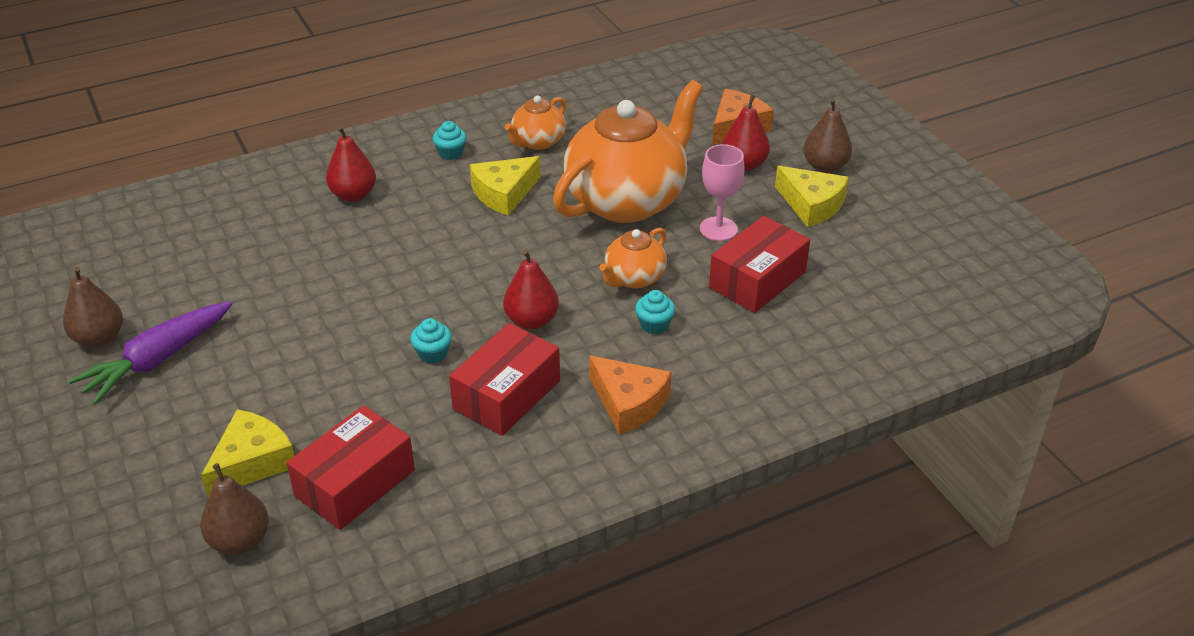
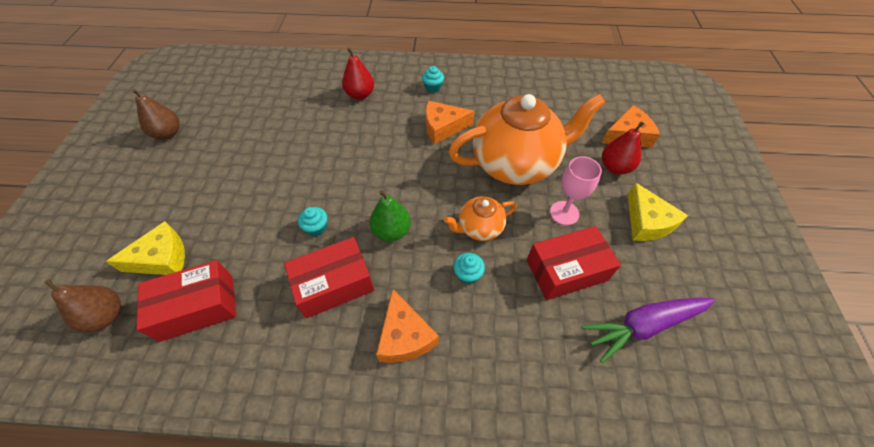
camera: 30 degrees right, 15 degrees up
(158, 360) = (180, 161): purple carrot -> purple carrot (644, 325)
(504, 193) = (443, 127): yellow cheese -> orange cheese
(531, 321) = (391, 231): red pear -> green pear
(537, 142) = (488, 98): orange teapot -> none
(825, 166) = (676, 193): brown pear -> none

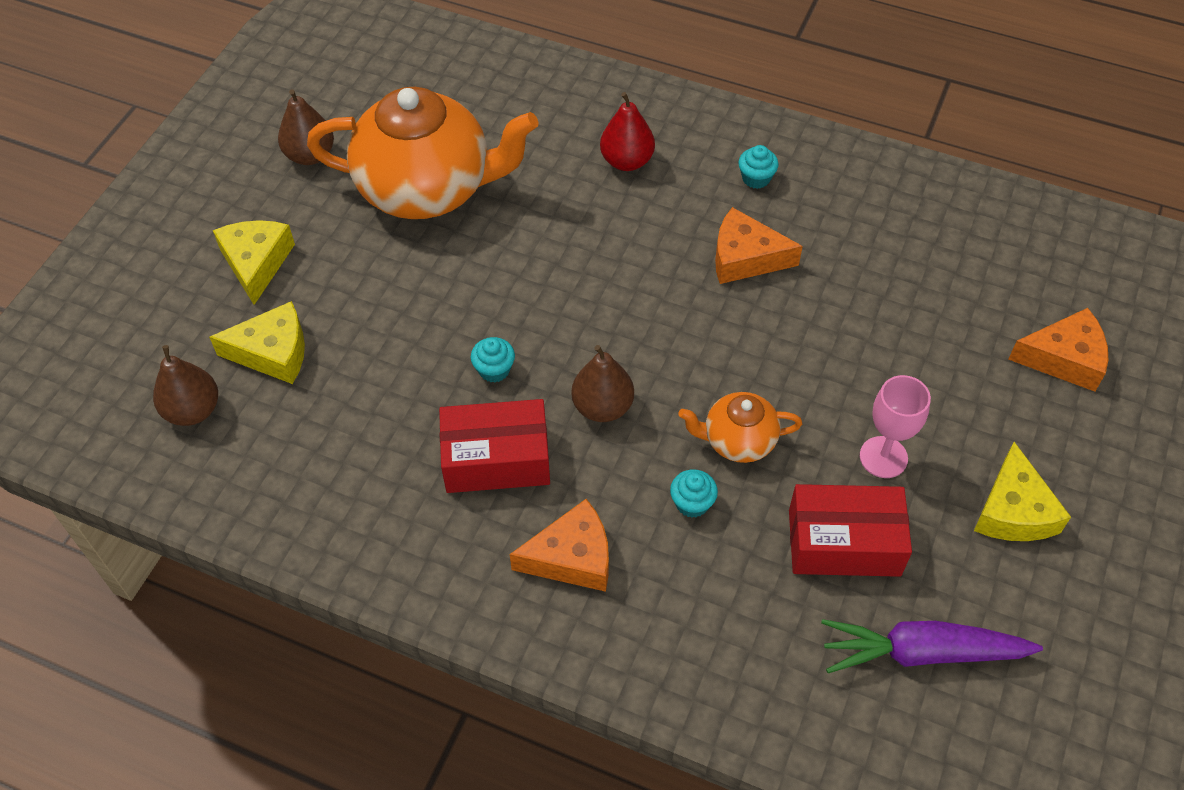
camera: 20 degrees right, 0 degrees up
(141, 204) = (256, 263): none -> yellow cheese
(197, 307) = (308, 434): red box -> none
(391, 231) = (602, 407): green pear -> brown pear
(404, 336) = (572, 557): orange cheese -> orange cheese turned 105 degrees counterclockwise
(516, 163) = (841, 355): orange teapot -> orange teapot (427, 189)
(615, 167) = (1008, 408): red pear -> none

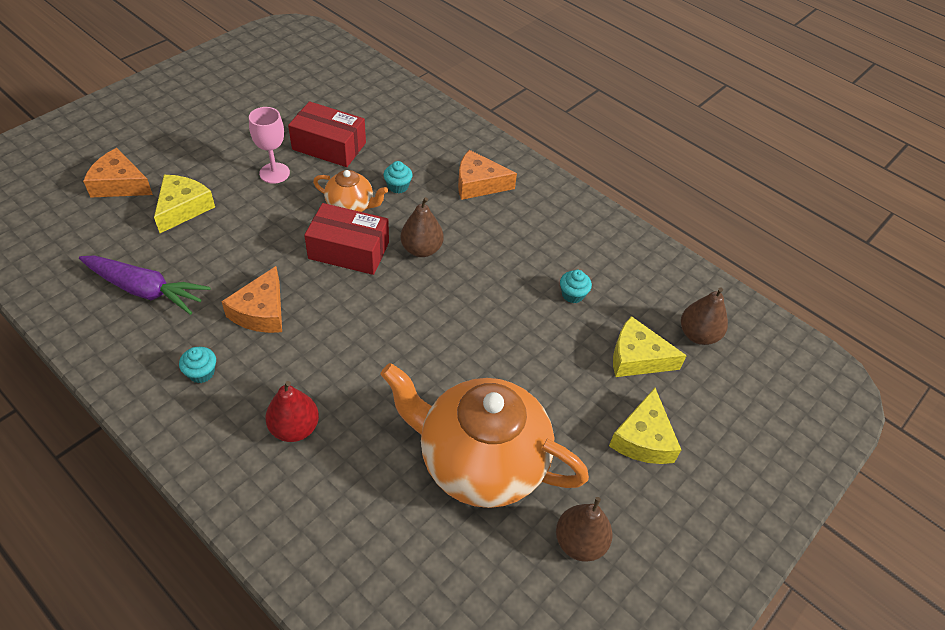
camera: 165 degrees left, 5 degrees down
(494, 370) = (482, 294): turquoise cupcake -> turquoise cupcake (572, 294)
(496, 459) = (501, 242): red box -> red box (349, 250)
(745, 258) = (261, 311): orange cheese -> orange cheese turned 75 degrees clockwise
(922, 653) = (327, 99): purple carrot -> purple carrot (145, 290)
(1013, 510) = (229, 131): yellow cheese -> yellow cheese (183, 208)

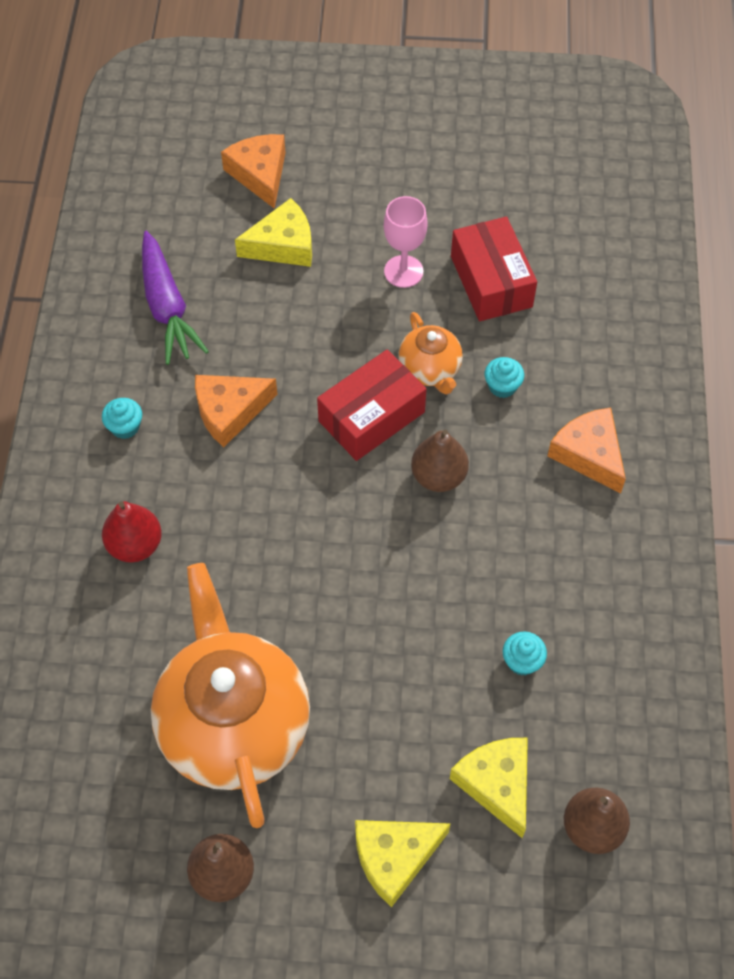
camera: 55 degrees right, 10 degrees up
(349, 250) = (371, 416): red box -> red box turned 75 degrees clockwise

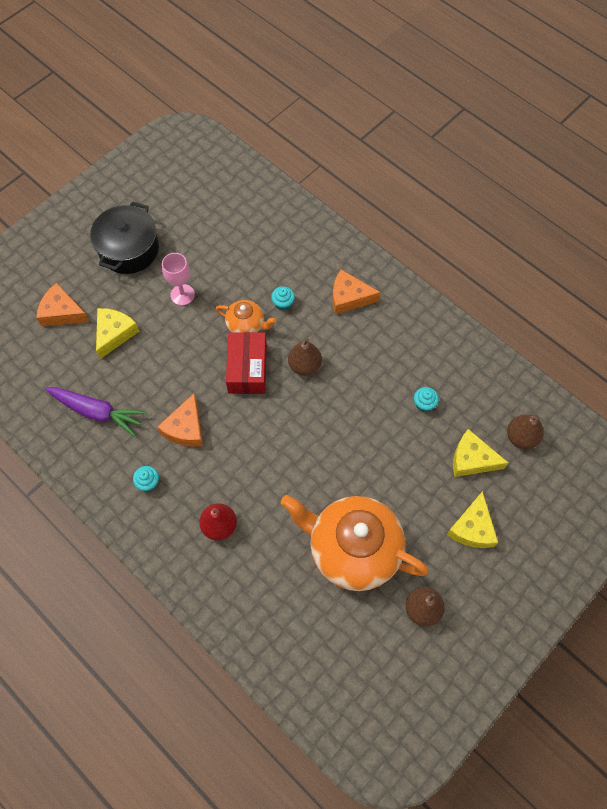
camera: 50 degrees left, 5 degrees up
(408, 172) = (129, 249): none -> black pot
(491, 281) = (224, 264): red box -> none

